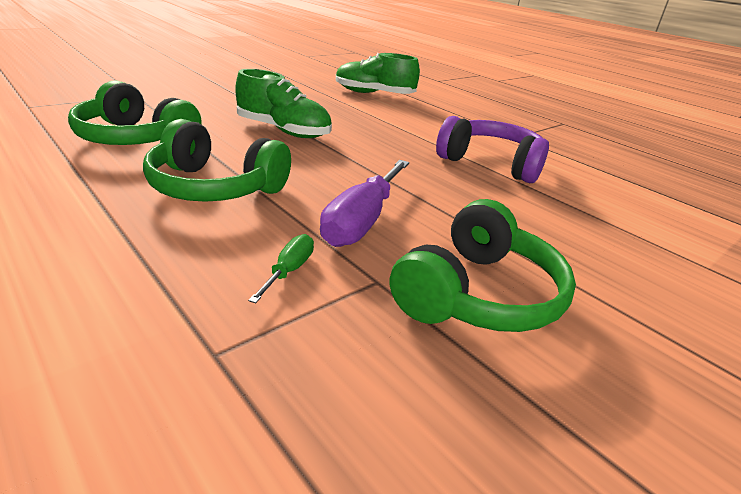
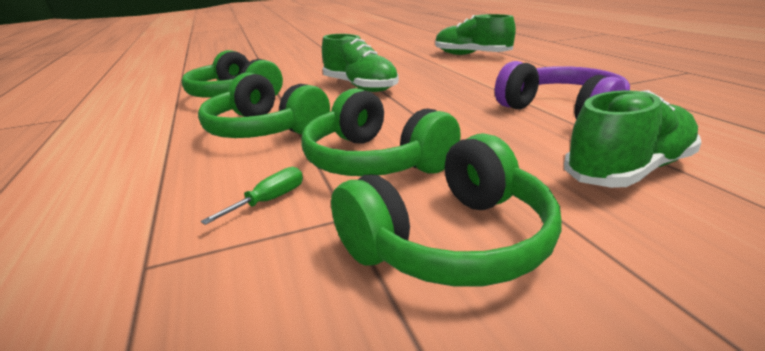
camera: 25 degrees right, 5 degrees down
(362, 221) = (375, 161): purple screwdriver -> green headphones
(567, 220) = (629, 171): none -> green shoe

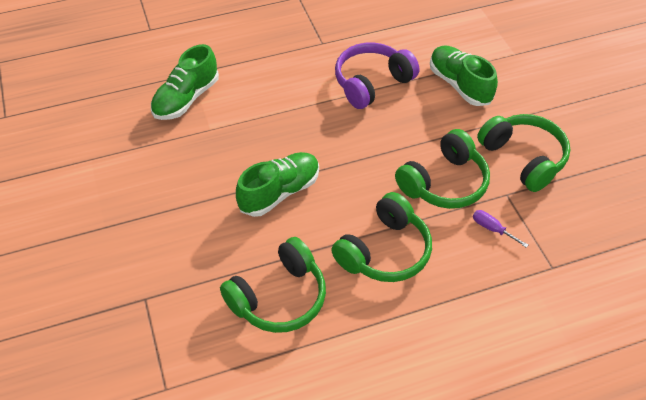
camera: 90 degrees left, 25 degrees up
(269, 200) = (492, 229): green screwdriver -> purple screwdriver

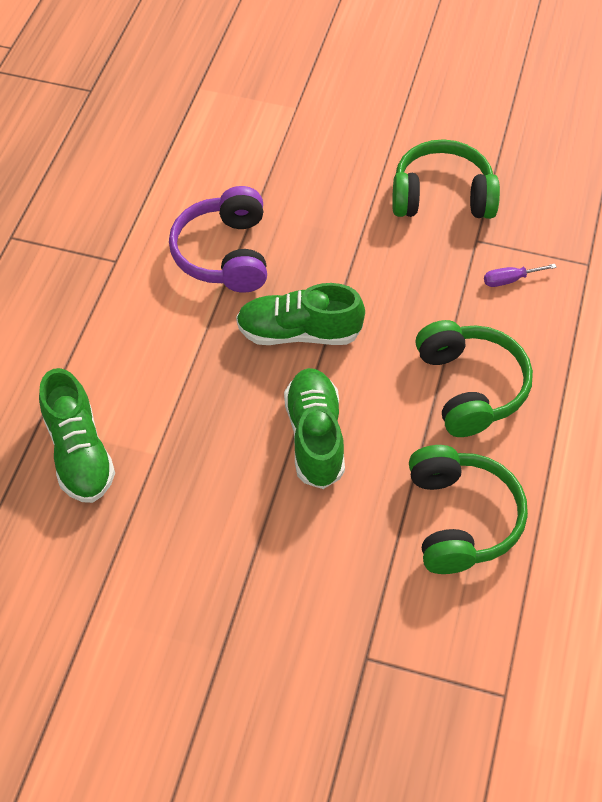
camera: 55 degrees left, 5 degrees up
(444, 183) = (421, 280): green headphones -> none
(459, 85) = (298, 181): green shoe -> green shoe (299, 332)

